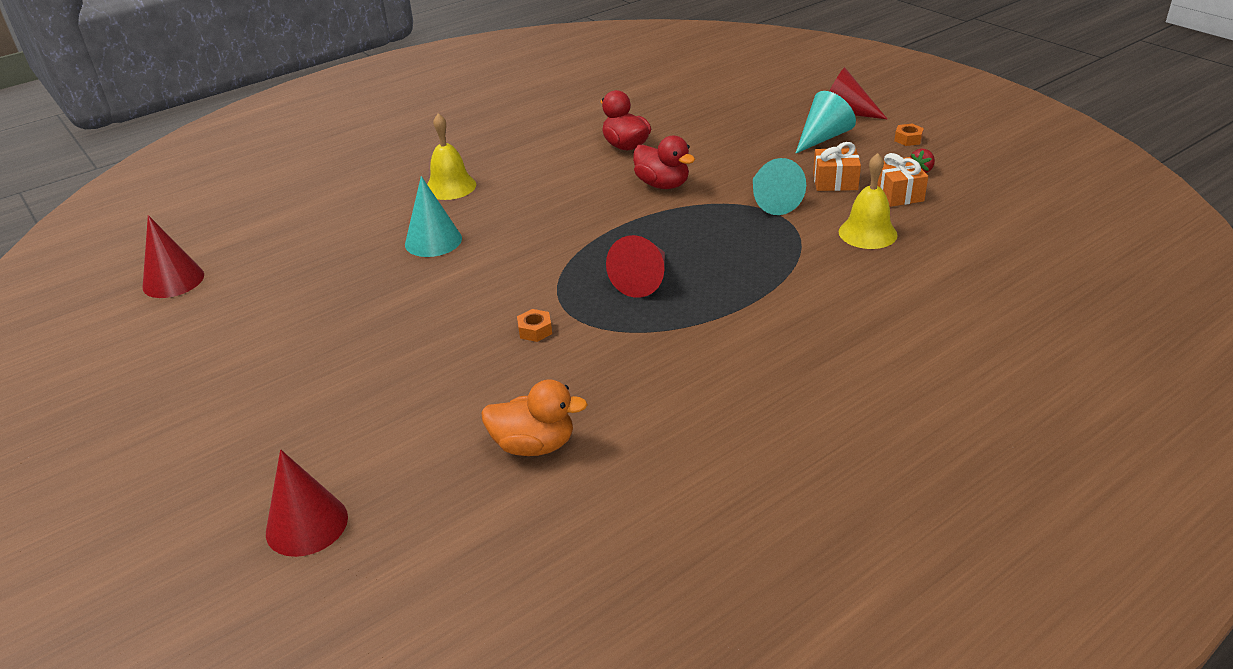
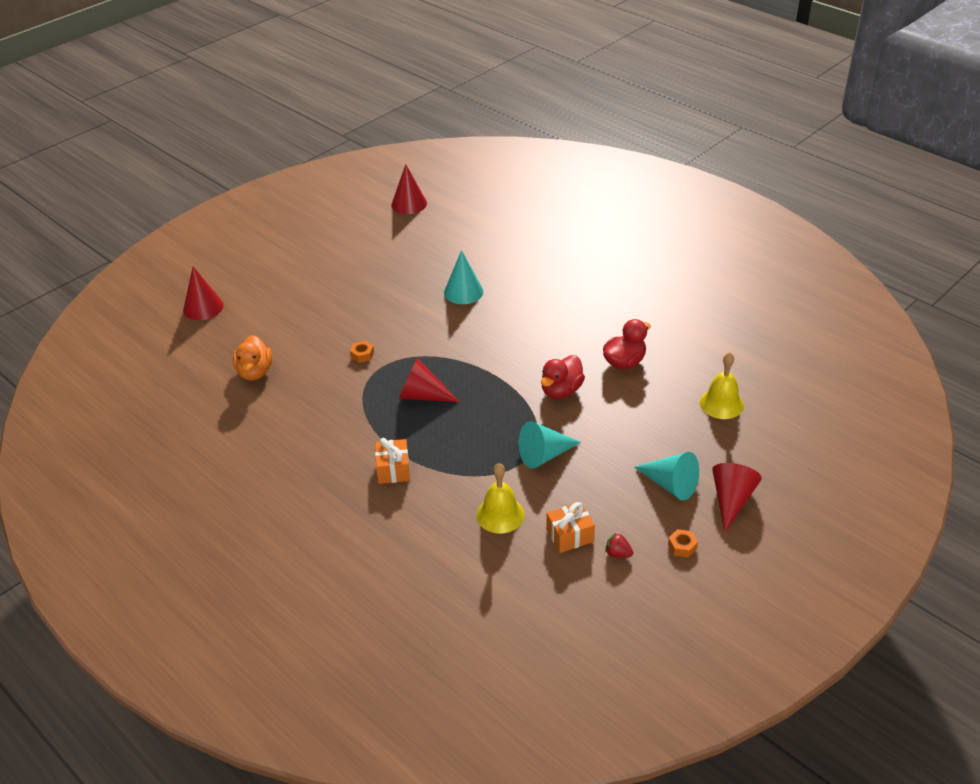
camera: 80 degrees right, 5 degrees up
(450, 186) = (539, 284): yellow bell -> yellow bell (721, 403)
(835, 182) = (585, 494): orange gift -> orange gift (393, 469)

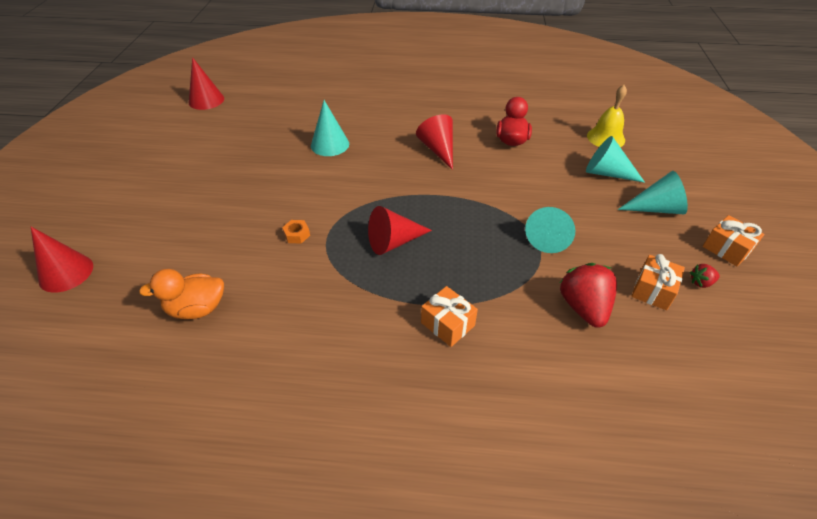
camera: 40 degrees left, 5 degrees up
(255, 372) = (197, 309): orange duck -> orange duck turned 120 degrees clockwise
(500, 515) = (583, 307): yellow bell -> red strawberry
(561, 391) = (496, 181): red duck -> none
(671, 434) = (607, 173): none -> turquoise cone
(682, 546) = (726, 249): orange nut -> orange gift
(731, 500) = (703, 197): red cone -> red cone (438, 150)

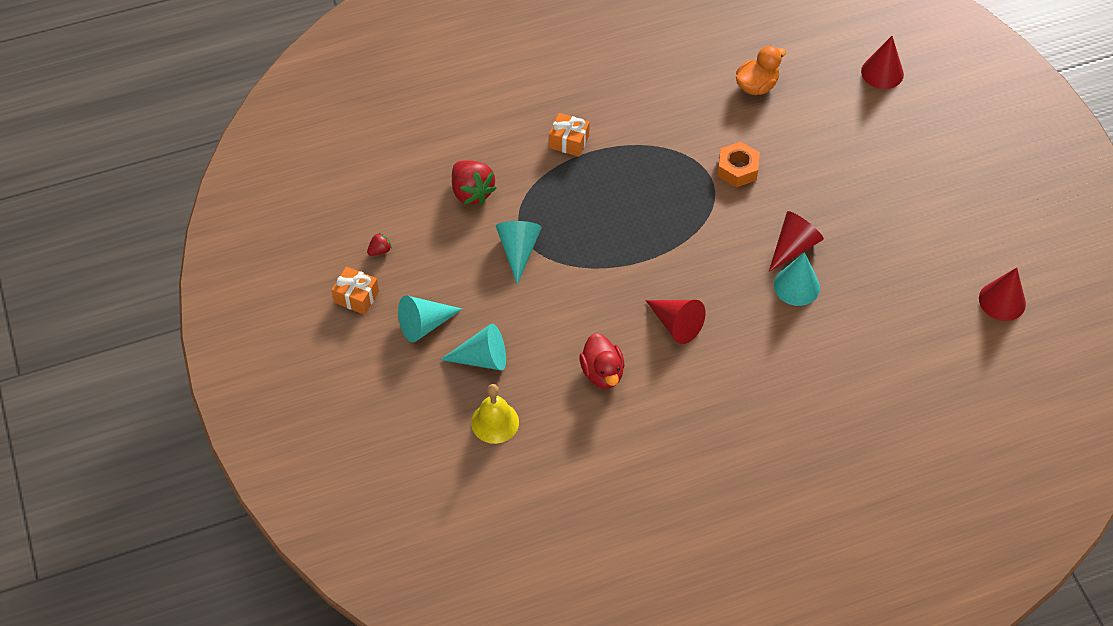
camera: 155 degrees right, 10 degrees up
(297, 235) = (737, 169): orange nut -> orange nut, size x1.79
(394, 242) = (651, 194): red cone -> red cone (793, 247)
(653, 290) = (419, 228): orange gift -> none

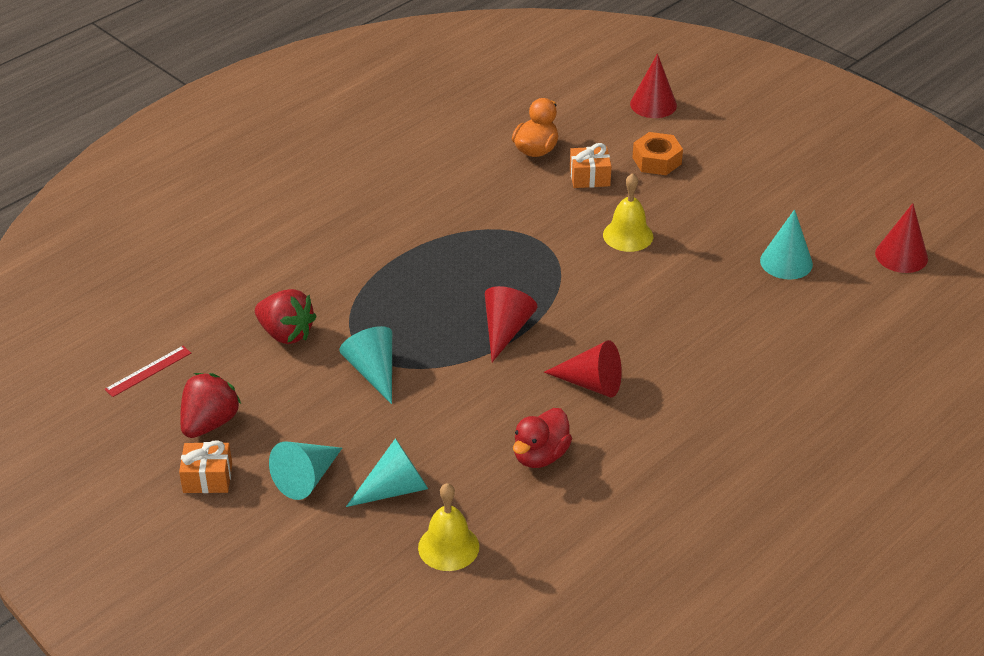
camera: 25 degrees left, 15 degrees down
(358, 188) = (148, 371): none -> red ruler
(380, 250) = (210, 423): red strawberry -> red strawberry, size x2.13
(569, 141) = (368, 255): orange gift -> orange gift (589, 177)
(602, 373) = (540, 456): red duck -> red duck turned 75 degrees clockwise
(737, 169) = (564, 225): orange nut -> orange nut (656, 161)
(784, 197) = (628, 235): none -> yellow bell
(793, 247) = (666, 275): red cone -> red cone (505, 330)
(796, 286) = (693, 308): turquoise cone -> turquoise cone (786, 262)

